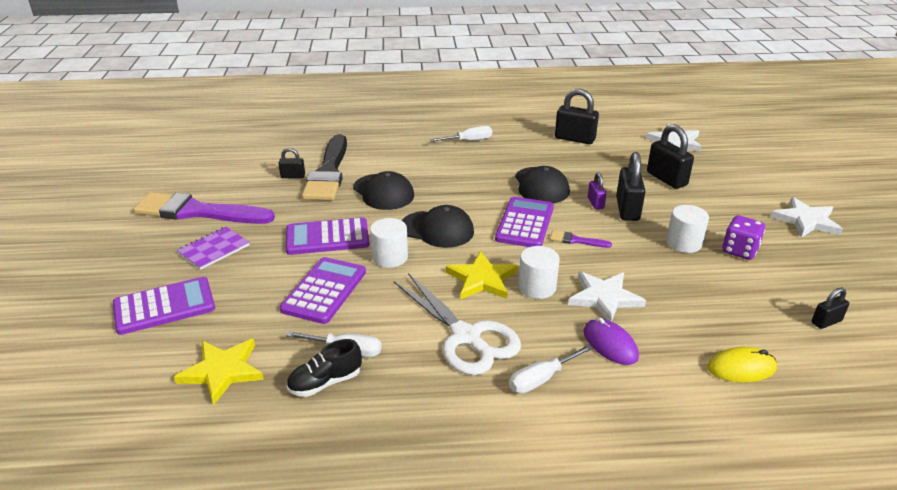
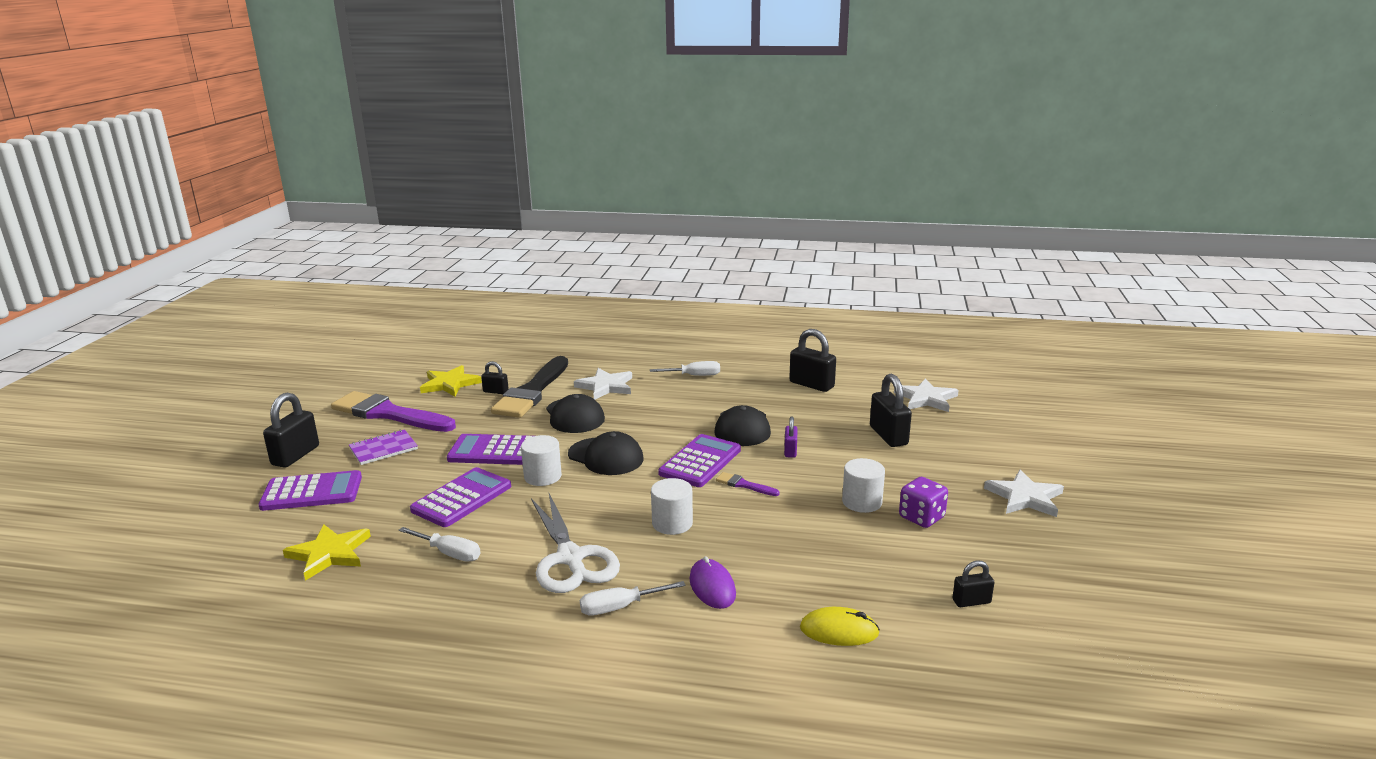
camera: 15 degrees right, 10 degrees down
(325, 382) = (413, 577): black shoe -> none
(482, 279) = (621, 508): yellow star -> yellow star (450, 384)
(604, 298) = (736, 543): white star -> white star (606, 386)
(627, 209) = (822, 461): black padlock -> black padlock (295, 456)

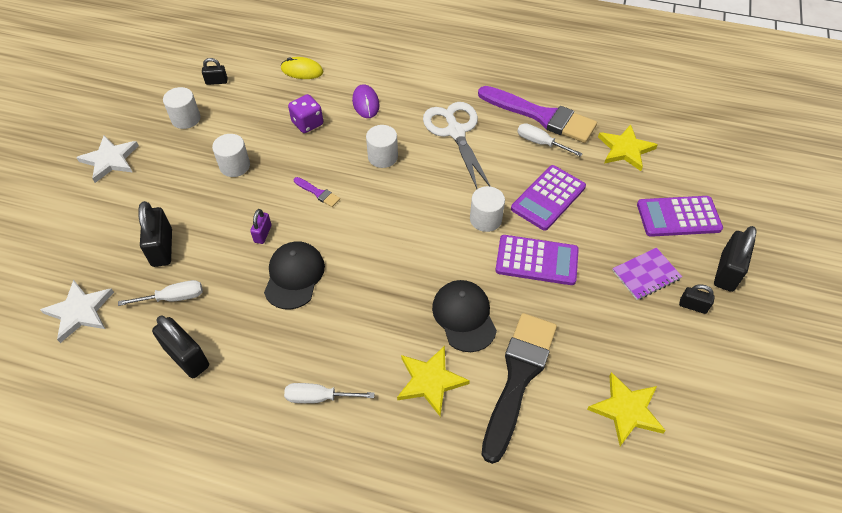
camera: 175 degrees left, 30 degrees up
(388, 414) = (671, 342): purple brush -> purple brush (541, 116)
(496, 391) = (563, 383): black padlock -> black padlock (693, 306)
(606, 386) = (430, 381): white star -> yellow star
(606, 457) = (431, 241): black cap -> none
(620, 607) = (423, 94): white screwdriver -> white screwdriver (173, 298)
(700, 462) = (347, 226): purple calculator -> none
(921, 517) = (201, 147): purple dice -> purple dice (307, 123)
(972, 547) = (186, 119): none -> white cylinder

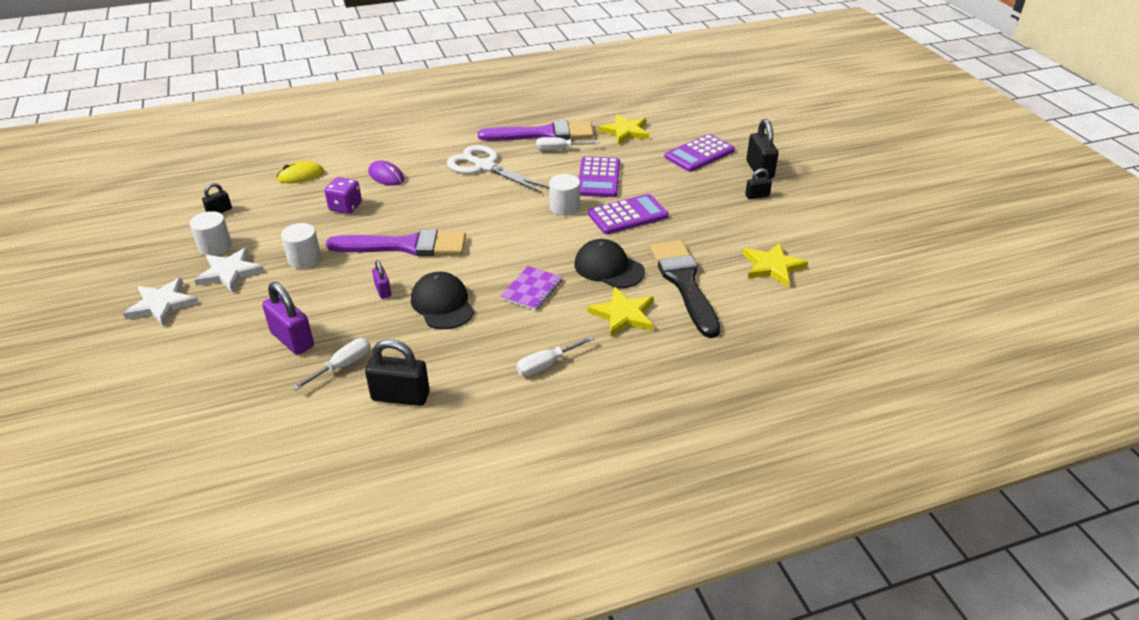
camera: 35 degrees left, 15 degrees down
(80, 311) = (253, 417): white star -> white star (229, 272)
(162, 248) = (292, 340): black padlock -> purple padlock
(318, 193) = (405, 246): purple brush -> purple brush, size x2.45
(382, 157) = (439, 203): white cylinder -> none
(646, 275) = (710, 192): purple notebook -> purple notebook (532, 289)

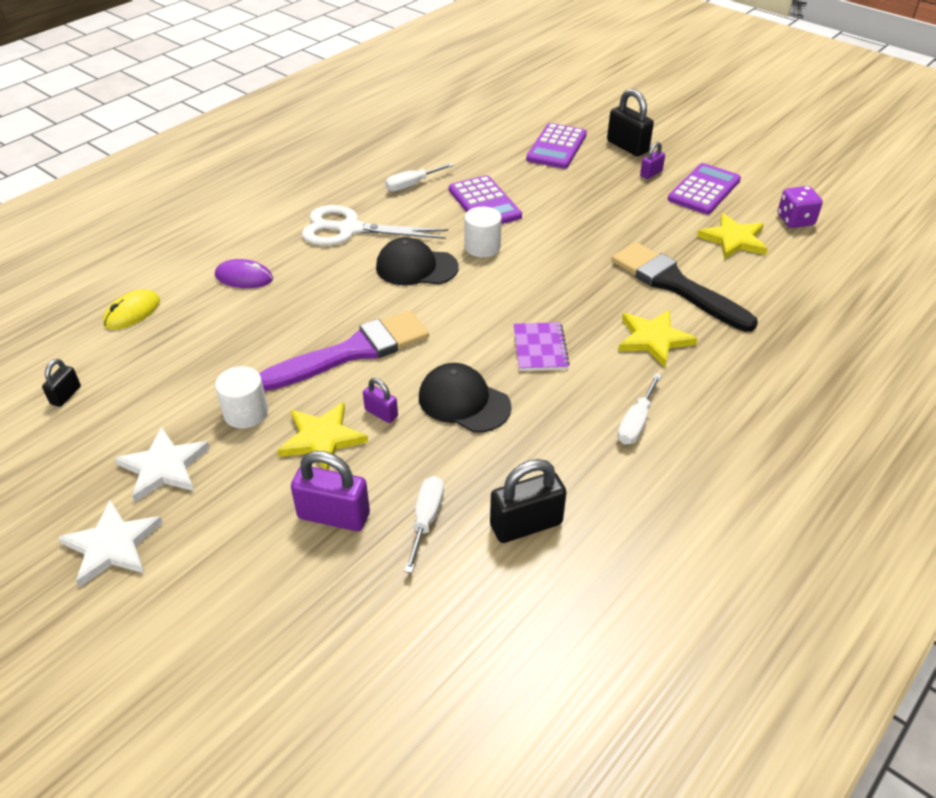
camera: 30 degrees left, 5 degrees up
(215, 247) = (109, 443): white cylinder -> none
(345, 207) = (232, 331): purple dice -> purple dice (795, 220)
(543, 134) = (377, 173): purple brush -> none
(608, 268) = (591, 296): black cap -> black cap (416, 267)
(625, 131) = (460, 144): yellow star -> yellow star (322, 438)
(628, 215) = (553, 233): purple calculator -> purple calculator (704, 190)
(757, 196) = (651, 173): black padlock -> purple padlock

